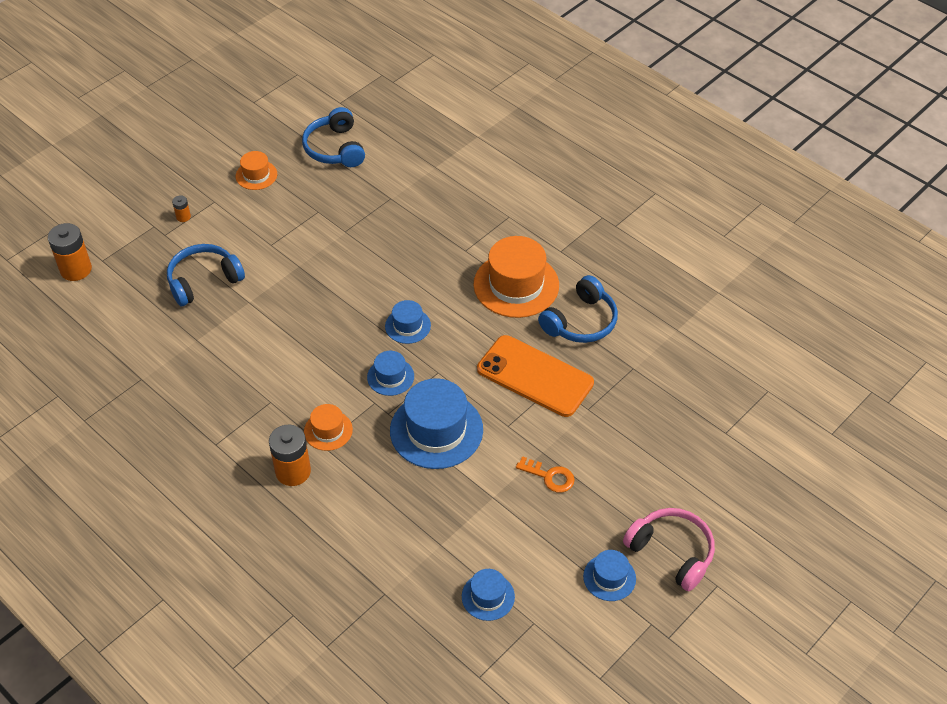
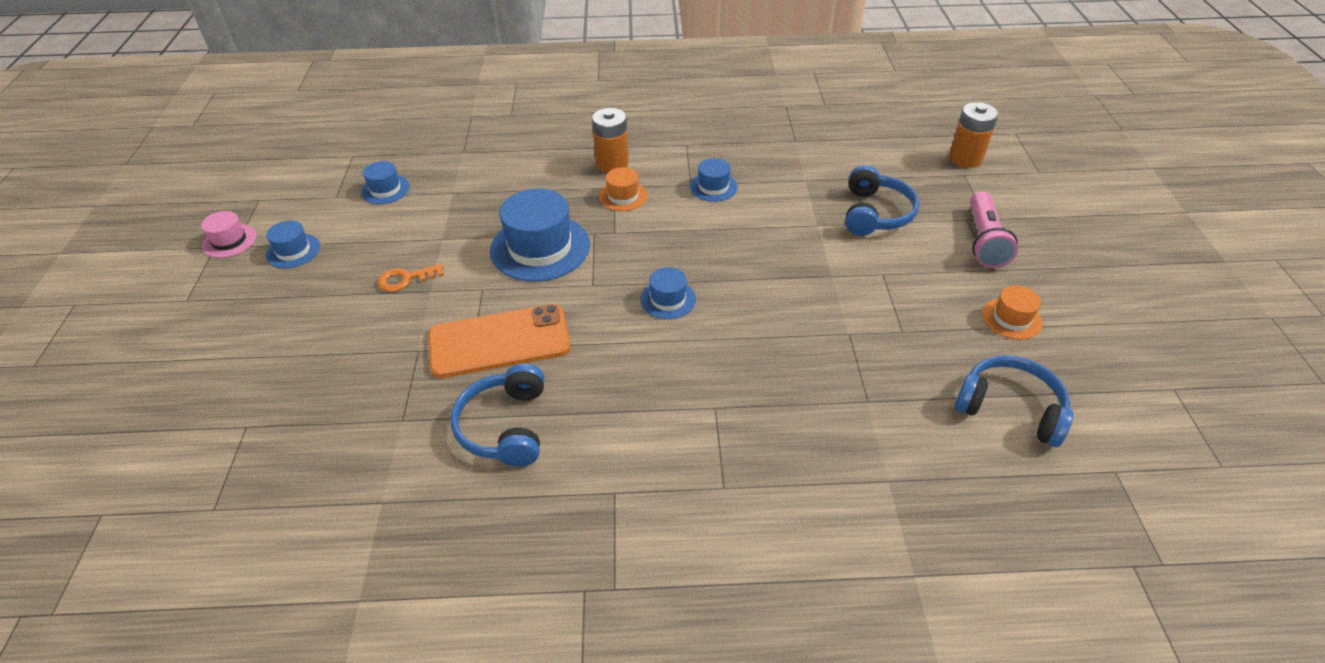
camera: 135 degrees right, 5 degrees down
(183, 217) = (984, 241): orange battery -> pink flashlight
(390, 377) = (627, 255): blue hat -> blue hat (713, 187)
(516, 285) = (617, 412): orange hat -> none
(652, 635) = (229, 241): none -> pink hat
(672, 552) = (245, 297): pink headphones -> none

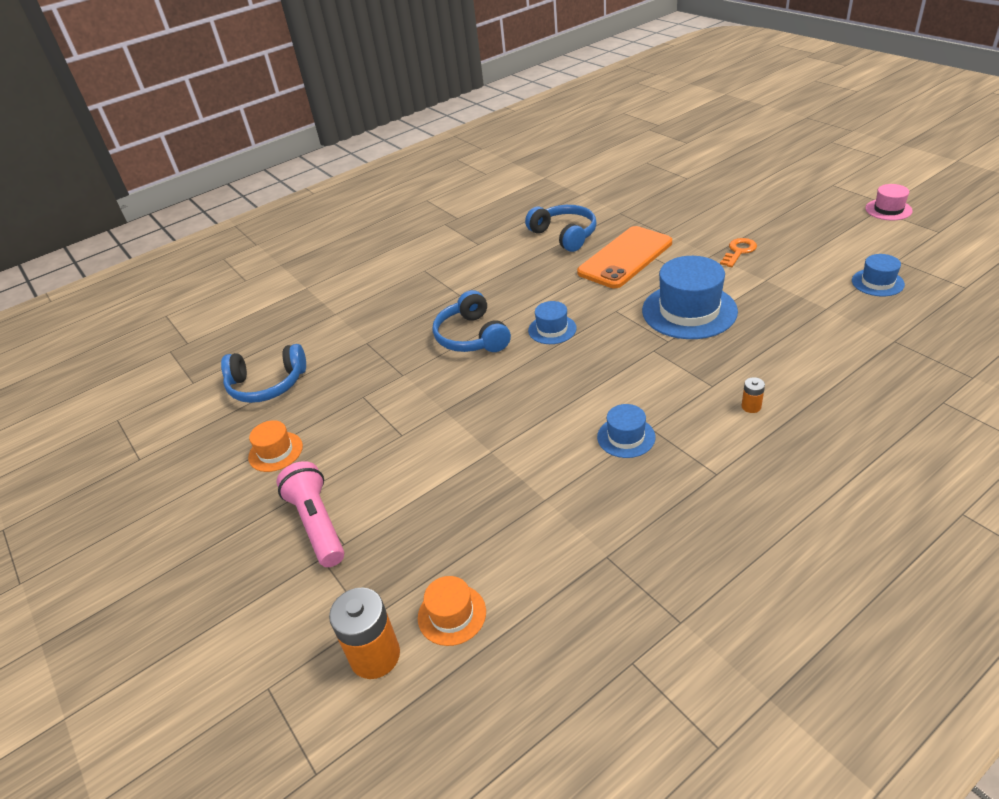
camera: 150 degrees right, 5 degrees down
(293, 251) = (839, 226): blue hat -> none
(612, 163) = (751, 406): orange battery -> orange battery, size x0.48
(623, 196) = (692, 381): orange hat -> orange hat (452, 614)
(875, 213) = (443, 497): blue headphones -> blue headphones (471, 336)

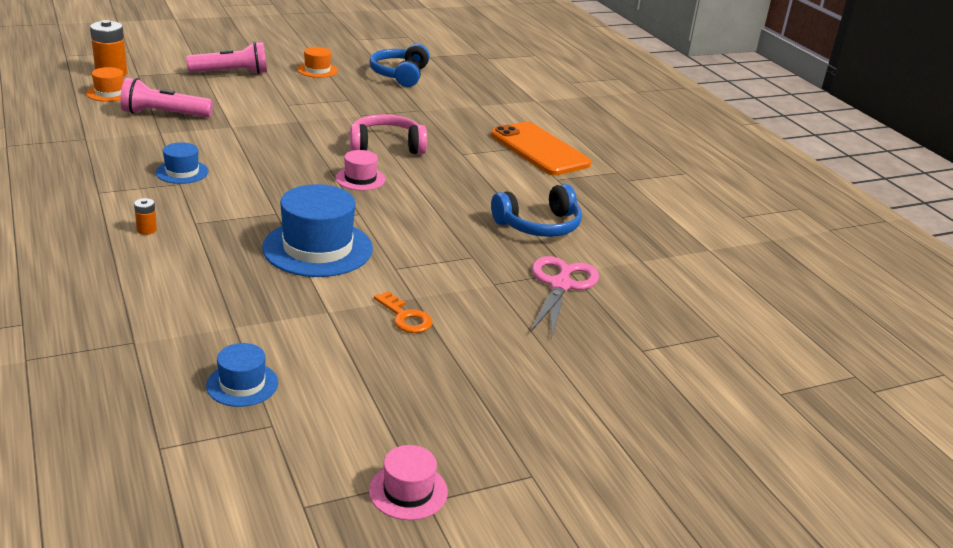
camera: 95 degrees right, 10 degrees down
(471, 336) = (386, 146): blue headphones -> pink headphones
(491, 522) = (164, 114): none -> pink flashlight
(552, 329) = (360, 179): blue hat -> pink hat
(625, 258) = (456, 245): orange phone -> orange phone (539, 149)
(641, 212) = (560, 285): none -> pink scissors

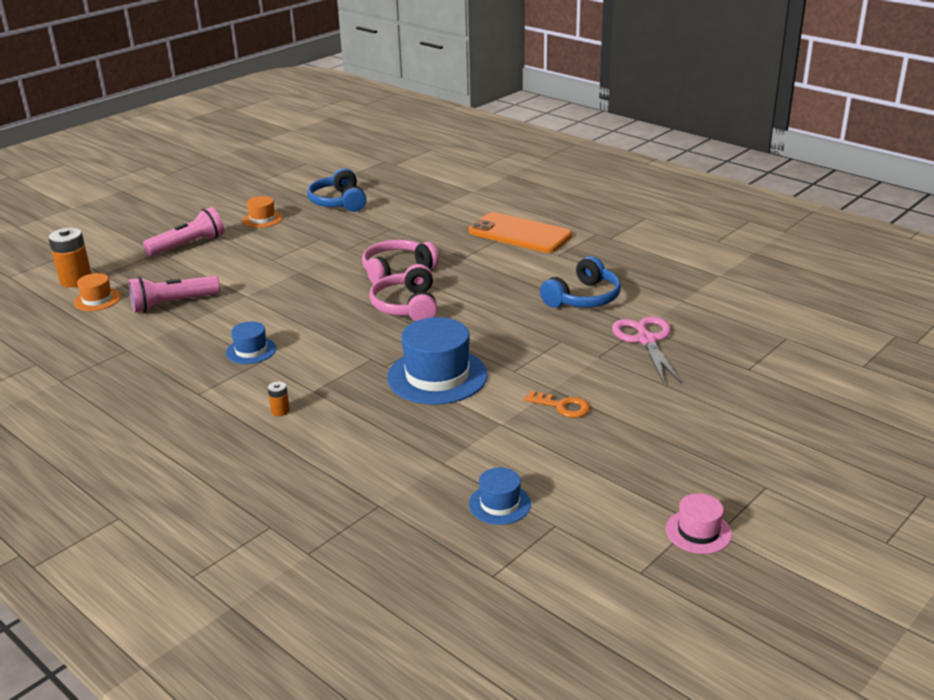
camera: 20 degrees left, 0 degrees up
(360, 179) = (406, 306): pink hat -> pink headphones

